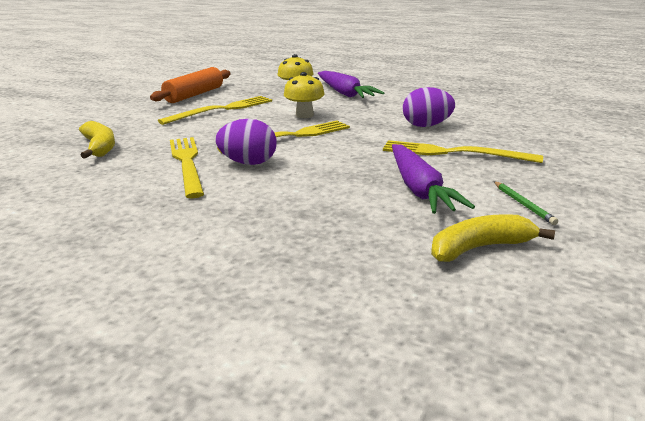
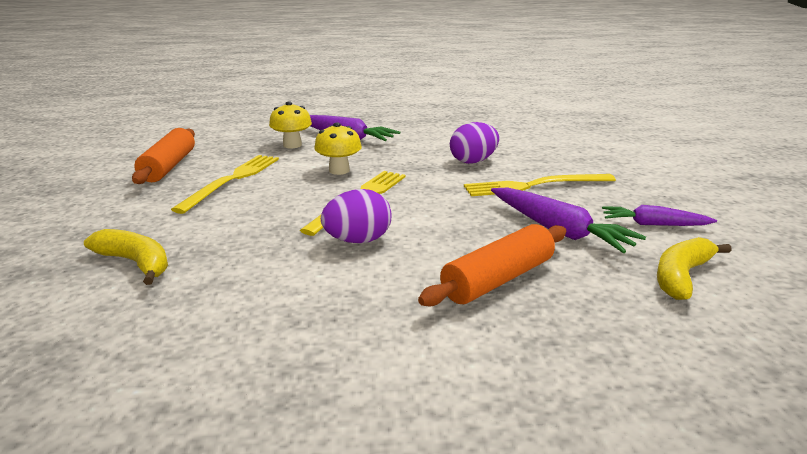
camera: 30 degrees left, 0 degrees up
(187, 163) = (286, 258): yellow fork -> none
(311, 210) = (498, 279): none -> orange rolling pin
(523, 204) = (654, 224): green pencil -> purple carrot

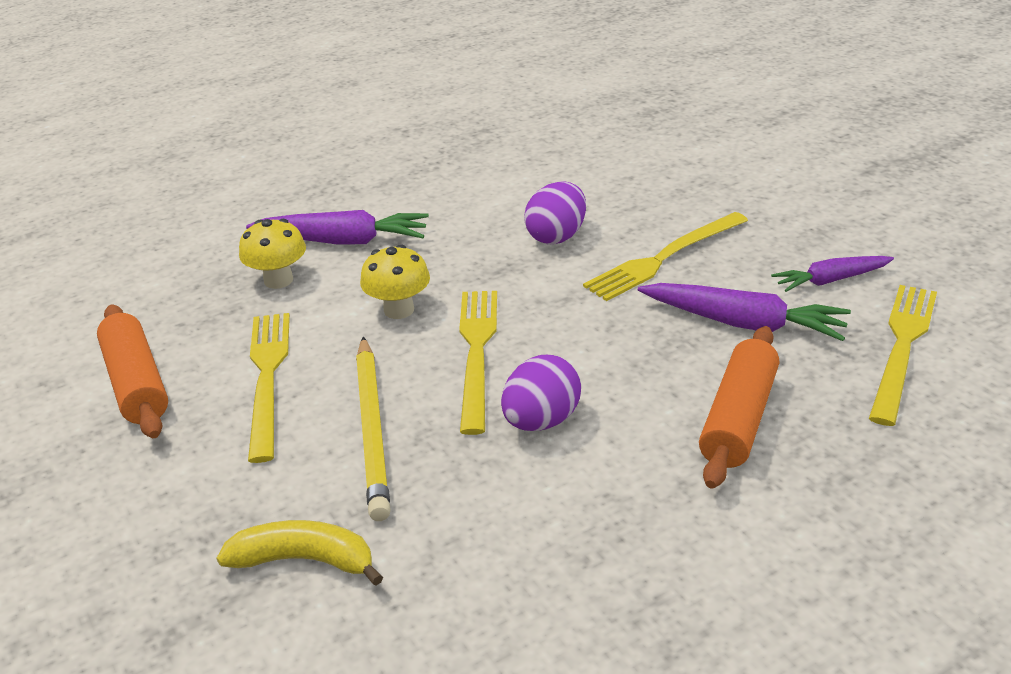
camera: 25 degrees left, 10 degrees up
(255, 216) = (372, 429): none -> yellow pencil
(681, 276) = (902, 347): yellow banana -> yellow fork

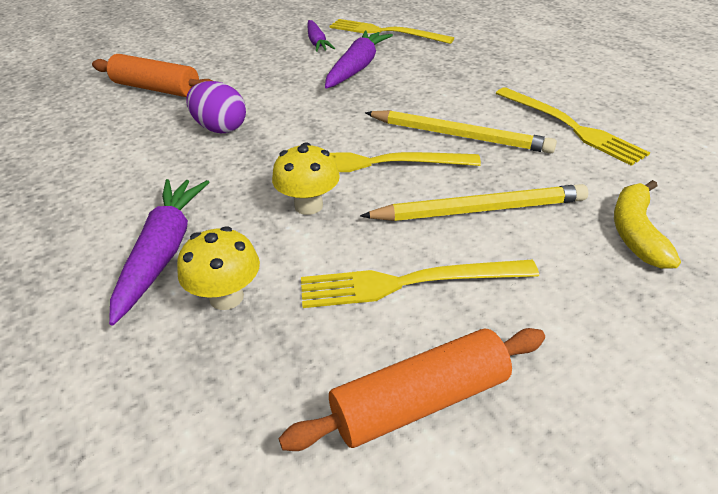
camera: 90 degrees left, 5 degrees up
(541, 421) = (459, 136): purple egg -> yellow pencil
(664, 258) = (272, 88): yellow fork -> yellow fork (570, 126)
(739, 419) = (450, 75): orange rolling pin -> orange rolling pin (156, 88)

